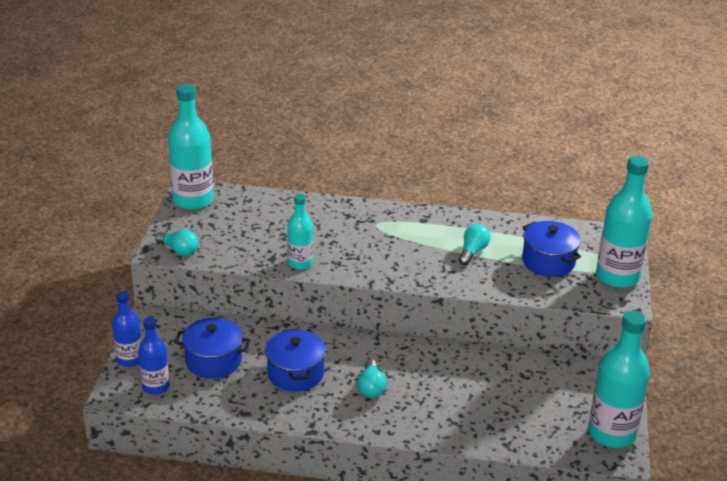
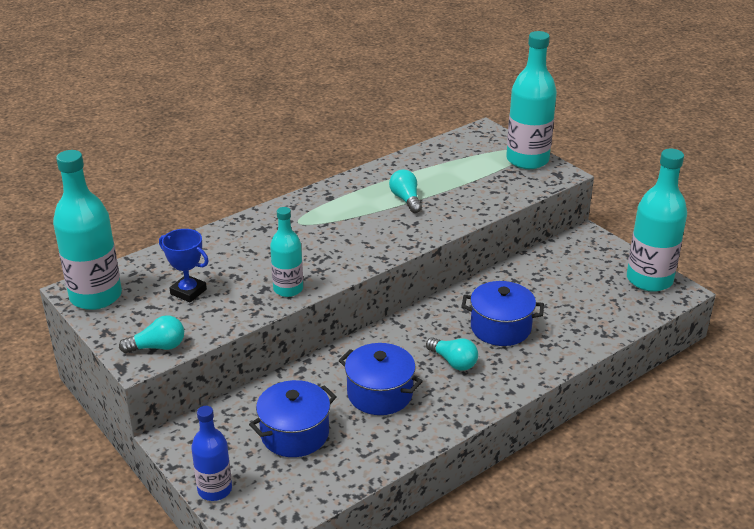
camera: 45 degrees left, 0 degrees up
(156, 386) = (279, 494): blue bottle -> none
(243, 228) = (188, 292): none -> blue trophy
(548, 262) = (468, 176): blue pot -> blue pot (500, 328)

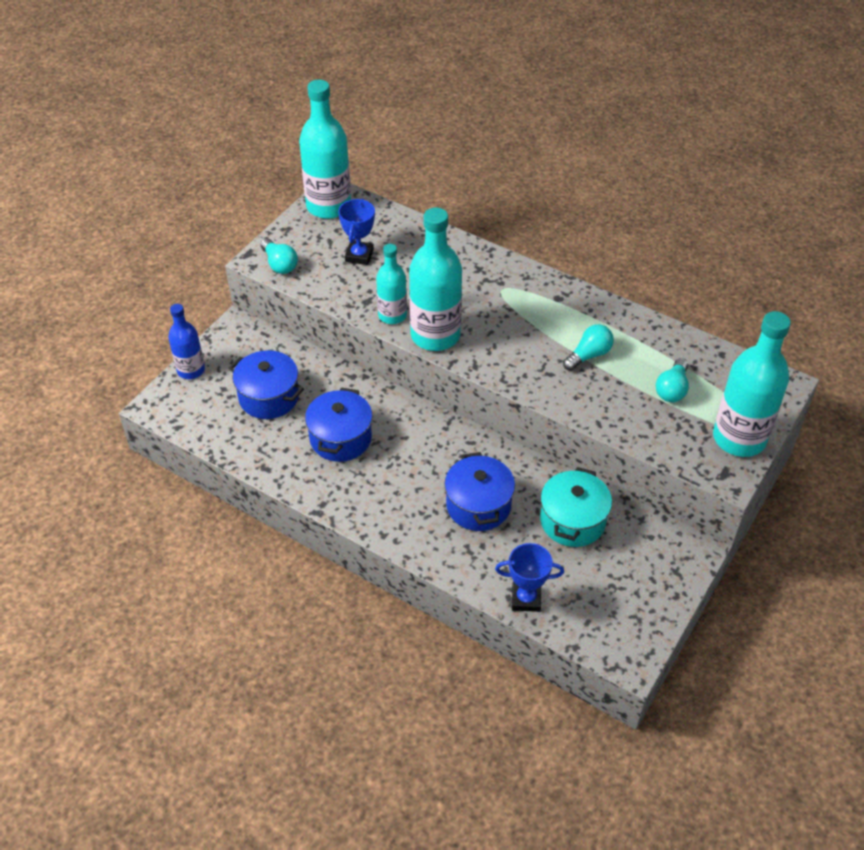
camera: 70 degrees right, 15 degrees up
(453, 362) = (408, 480): turquoise light bulb -> turquoise light bulb (672, 389)
(537, 283) = (572, 521): none -> turquoise pot
(608, 326) = (526, 599): none -> blue trophy
(649, 280) = (636, 626): turquoise bottle -> turquoise bottle (435, 335)

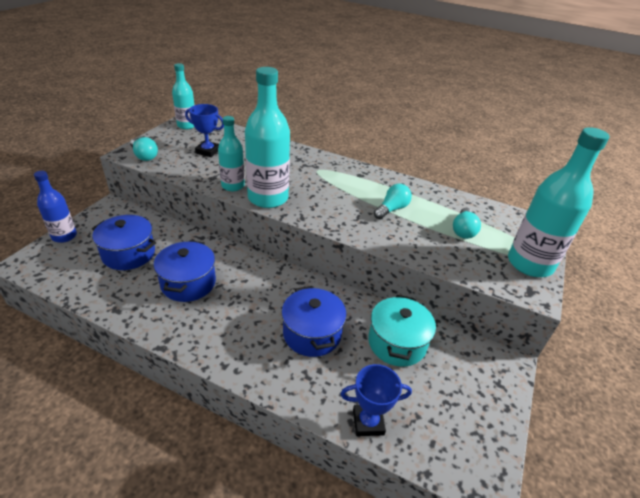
camera: 10 degrees left, 10 degrees down
(328, 206) = (187, 125): turquoise bottle -> turquoise bottle, size x0.59
(359, 255) = (208, 151): blue trophy -> blue trophy turned 75 degrees counterclockwise

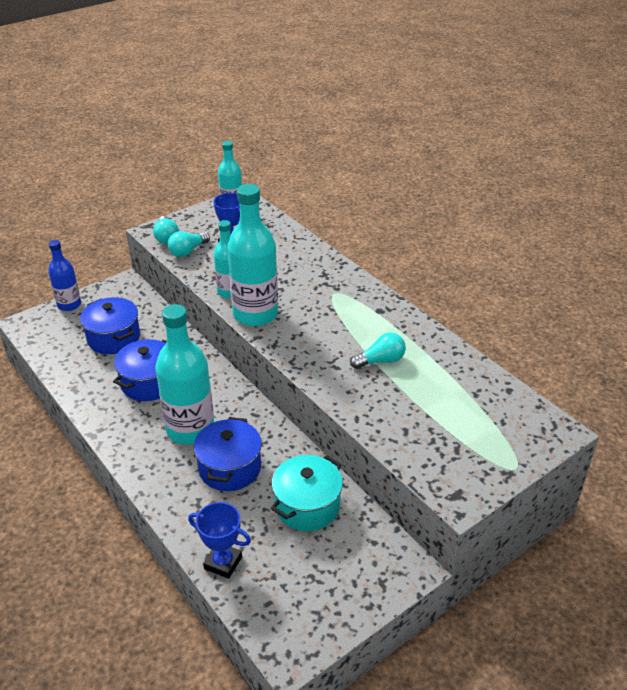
camera: 30 degrees right, 0 degrees up
(463, 230) = (443, 407): turquoise light bulb -> turquoise light bulb (188, 251)
(530, 264) = (487, 467): turquoise bottle -> turquoise bottle (190, 429)

